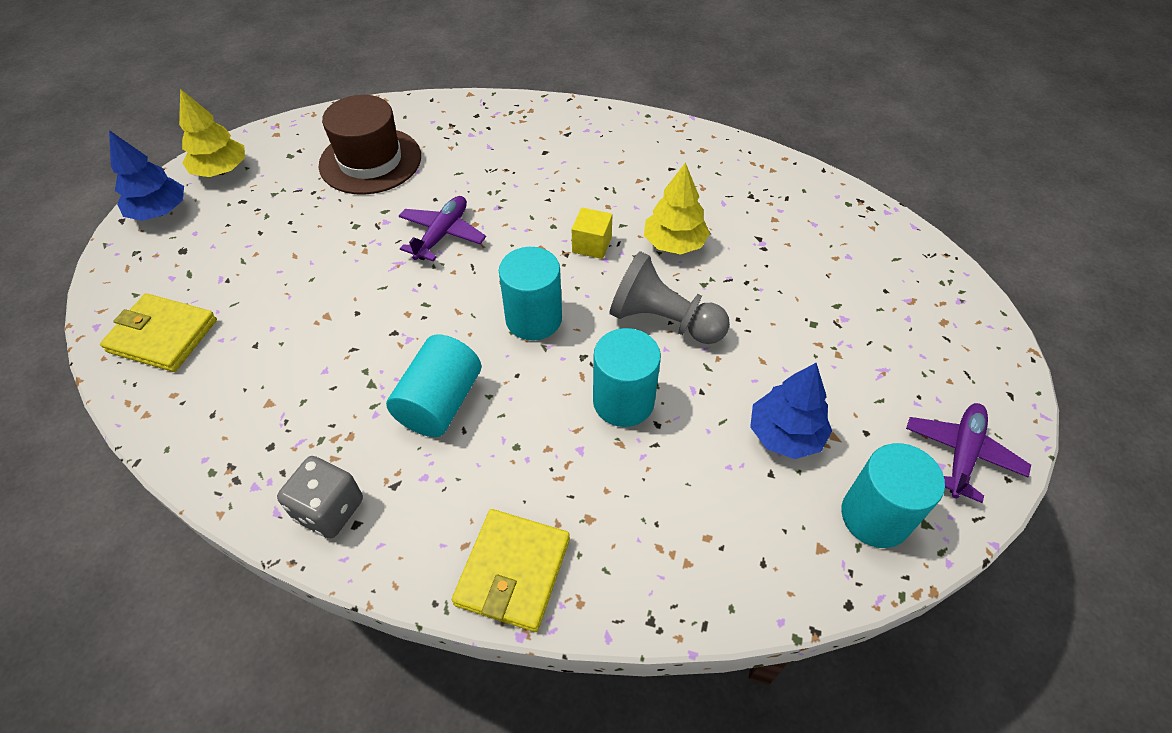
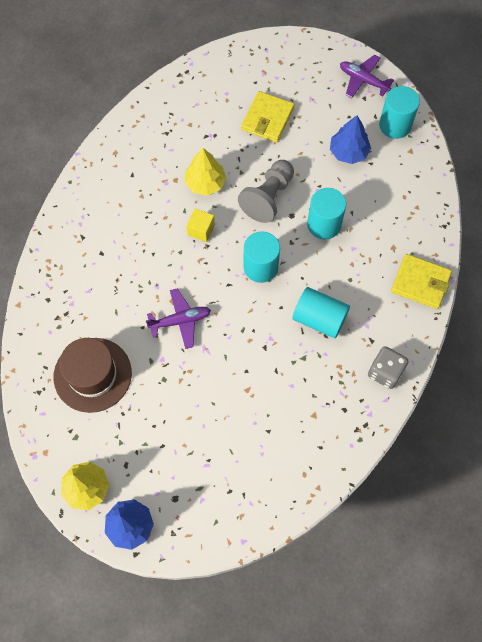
camera: 85 degrees left, 15 degrees up
(163, 336) = (256, 492): yellow wallet -> yellow wallet (267, 119)
(442, 234) = (180, 321): purple plane -> purple plane turned 135 degrees clockwise

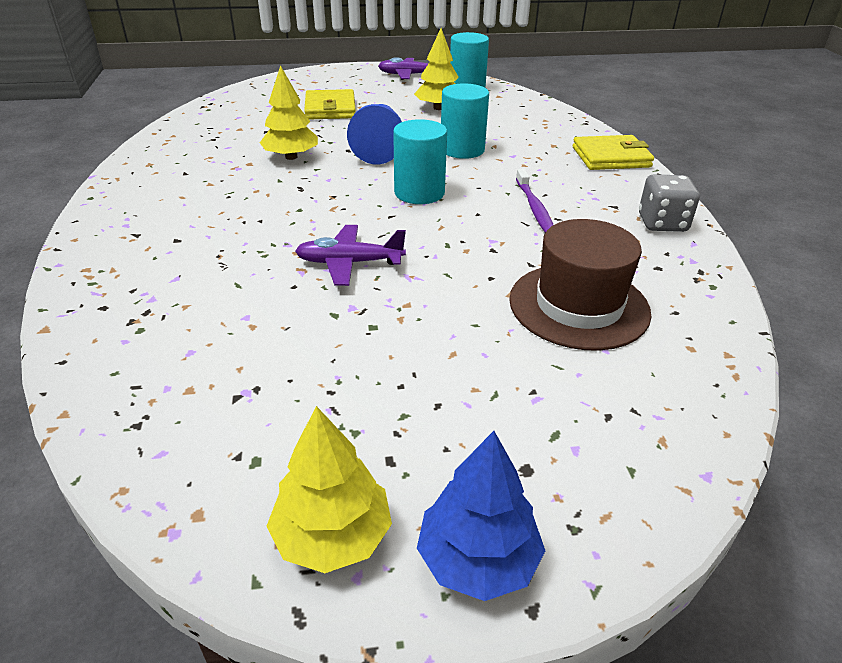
camera: 30 degrees left, 30 degrees down
(92, 375) = (239, 363): brown hat -> brown hat (578, 306)
(180, 321) = (349, 263): purple plane -> purple plane turned 135 degrees counterclockwise
(201, 230) = (314, 187): yellow cube -> none
(268, 197) = (379, 149): grey pawn -> blue pawn
(319, 319) = (535, 208): turquoise cylinder -> purple toothbrush
(348, 152) = (438, 108): blue tree -> yellow tree

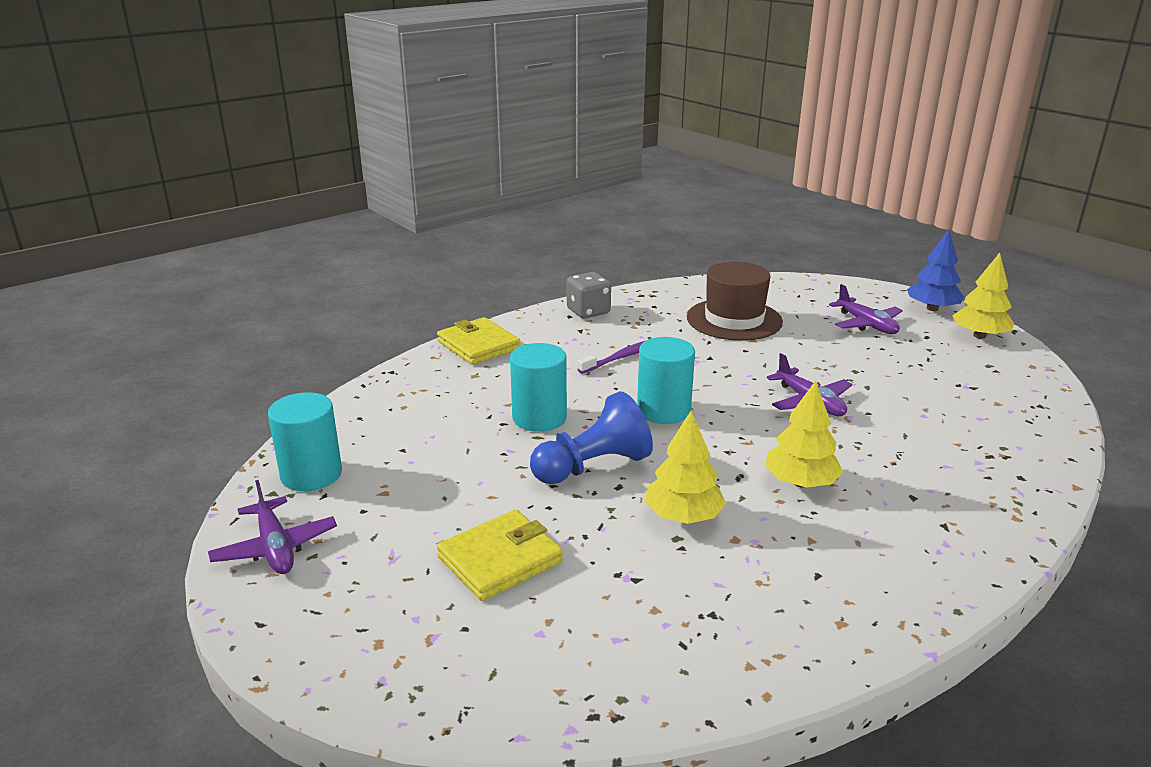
camera: 120 degrees left, 10 degrees down
(438, 108) = (418, 471): yellow tree -> yellow tree (800, 482)
(479, 418) = (866, 324): none -> purple plane

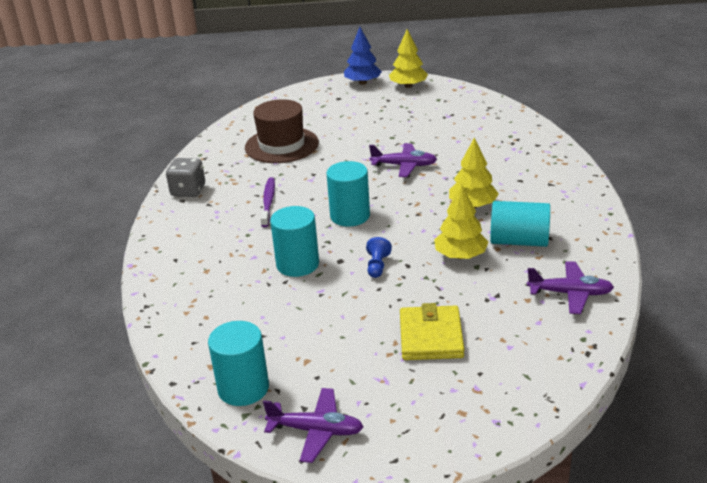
camera: 50 degrees left, 5 degrees up
(478, 345) = (166, 253): yellow wallet -> none
(593, 466) = (377, 266): blue pawn -> blue pawn, size x0.49
(773, 551) = (519, 241): none -> turquoise cylinder
(866, 324) = (350, 109): purple plane -> purple plane (570, 294)

